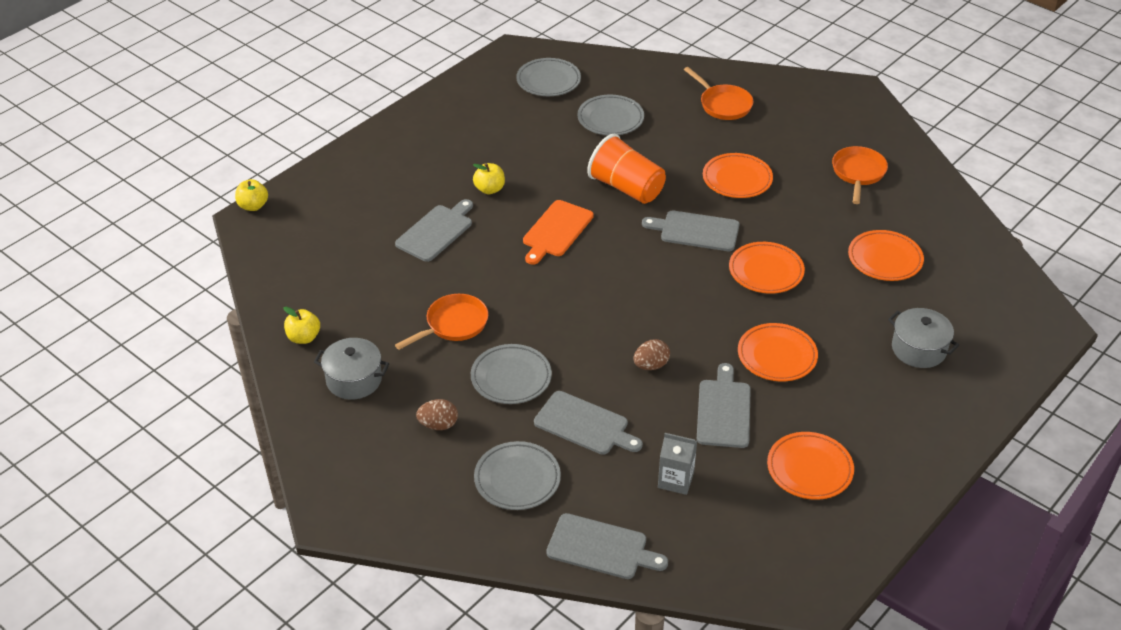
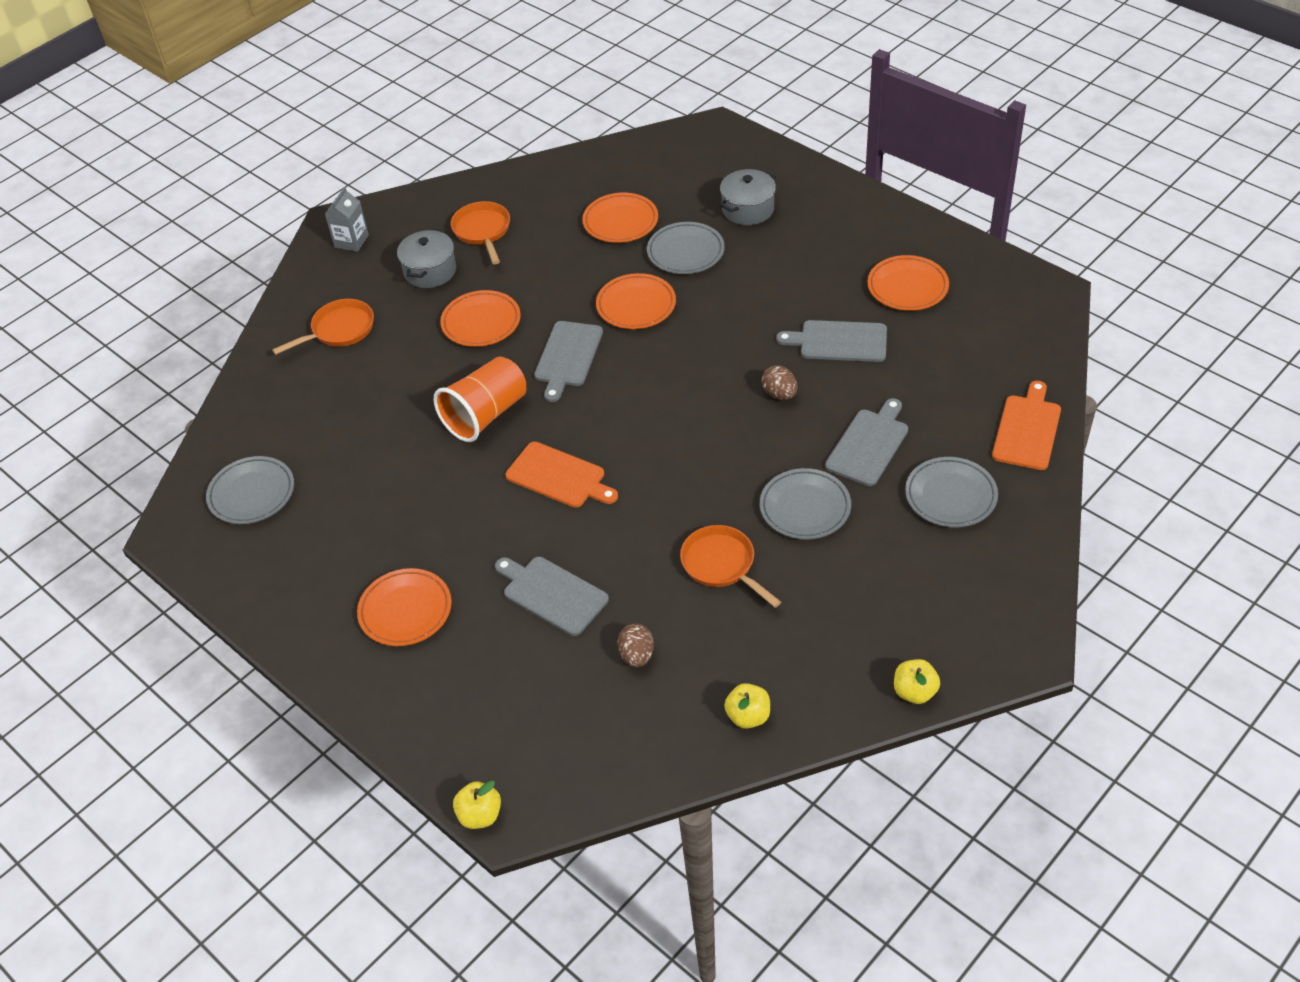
camera: 85 degrees left, 5 degrees up
(354, 380) = (818, 654): grey pot -> grey pot (430, 271)
(438, 425) = (882, 567): brown egg -> brown egg (637, 655)
(489, 189) = (473, 544): yellow apple -> yellow apple (914, 692)
(601, 548) = (1027, 429): grey cutting board -> orange cutting board
(610, 119) = (348, 431): grey plate -> grey plate (685, 252)
(675, 480) = (934, 377): grey carton -> grey carton (351, 241)
(777, 356) = (761, 302): orange plate -> orange plate (405, 611)
(858, 173) = (482, 231): orange pan -> orange pan turned 60 degrees clockwise

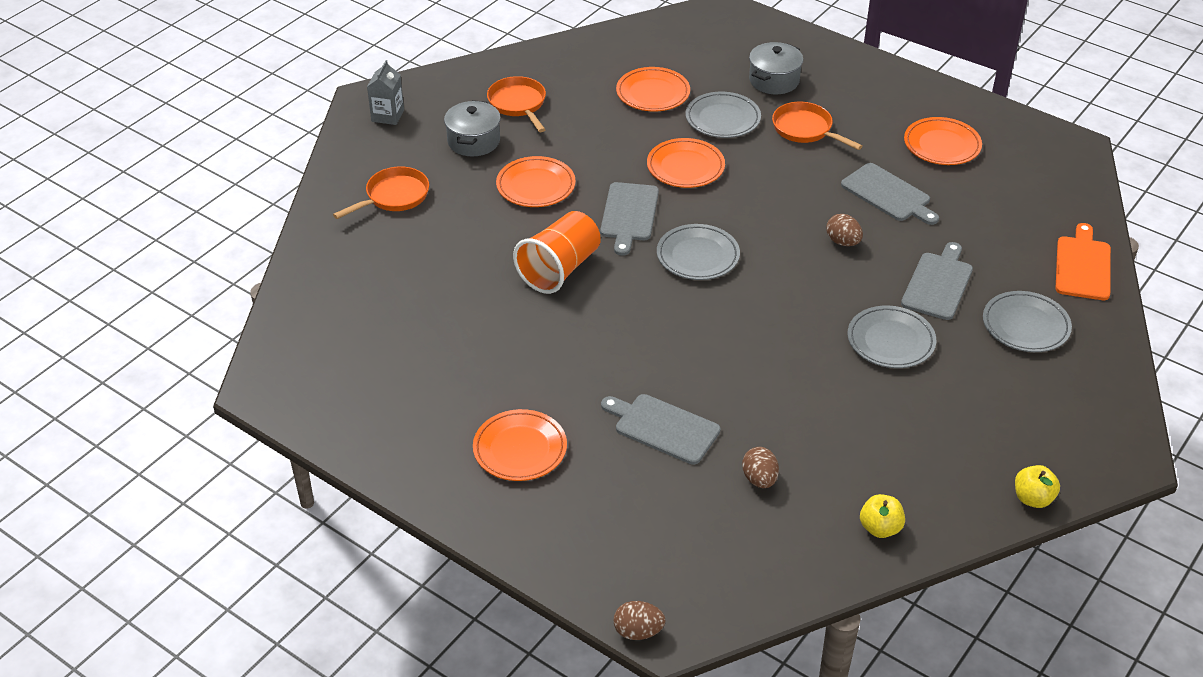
camera: 10 degrees left, 5 degrees down
(252, 494) = (338, 349): grey plate -> grey plate (697, 256)
(480, 815) = (638, 631): yellow apple -> brown egg
(559, 476) = (645, 322): orange cutting board -> none
(721, 565) = (822, 395): orange pan -> orange pan (805, 129)
(839, 341) = (888, 194): grey cutting board -> grey cutting board turned 135 degrees counterclockwise

